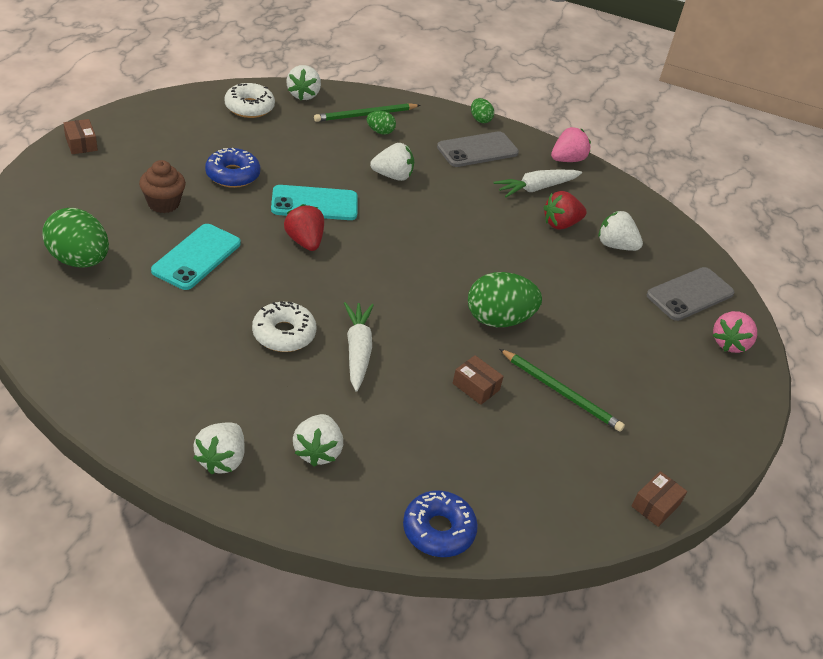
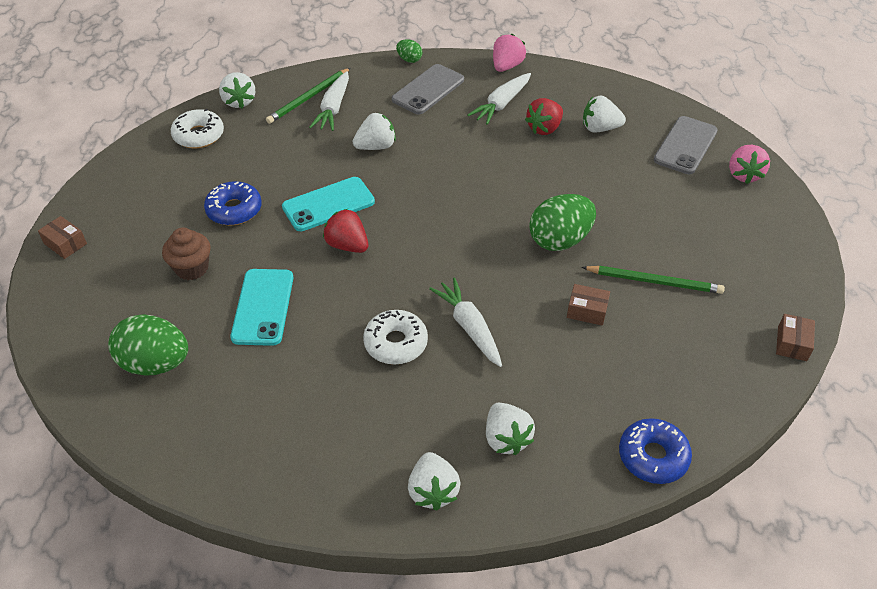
camera: 20 degrees left, 5 degrees up
(380, 132) = (333, 108): green egg -> white carrot

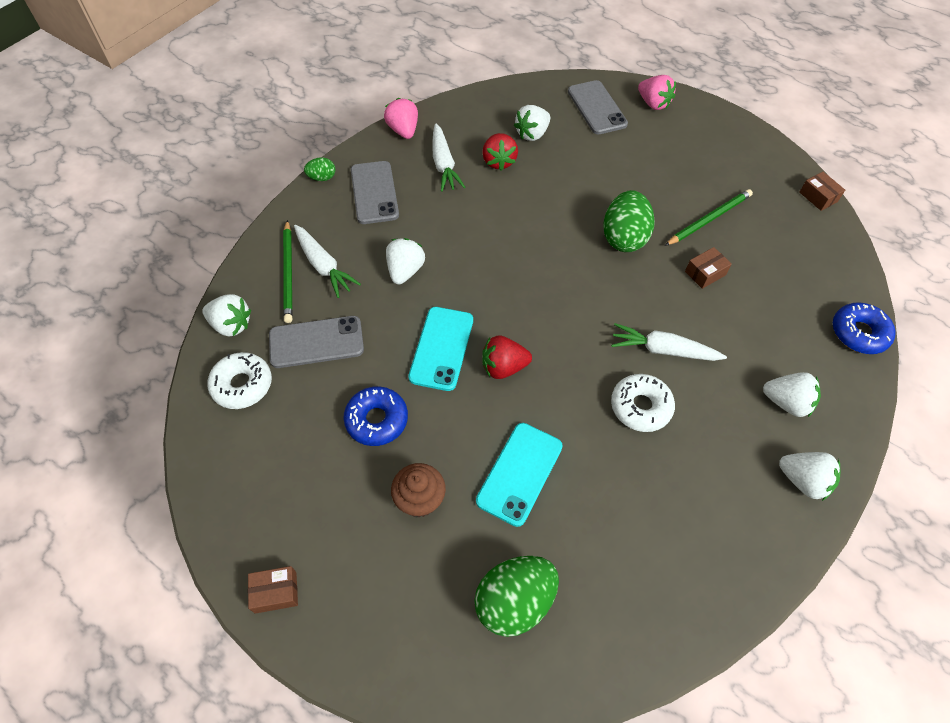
camera: 50 degrees left, 10 degrees up
(263, 307) = (519, 473): turquoise phone -> turquoise phone turned 75 degrees clockwise
(267, 145) = (316, 342): none -> grey phone

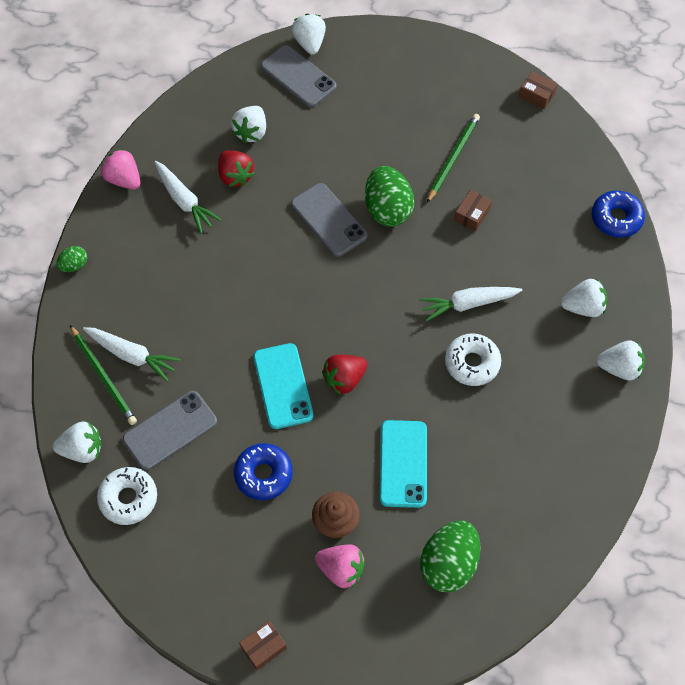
camera: 25 degrees left, 5 degrees up
(374, 192) = (135, 259): grey phone -> grey phone (329, 220)
(405, 271) = (210, 327): white strawberry -> white strawberry (309, 43)
(653, 104) = (349, 50): pink strawberry -> pink strawberry (341, 569)

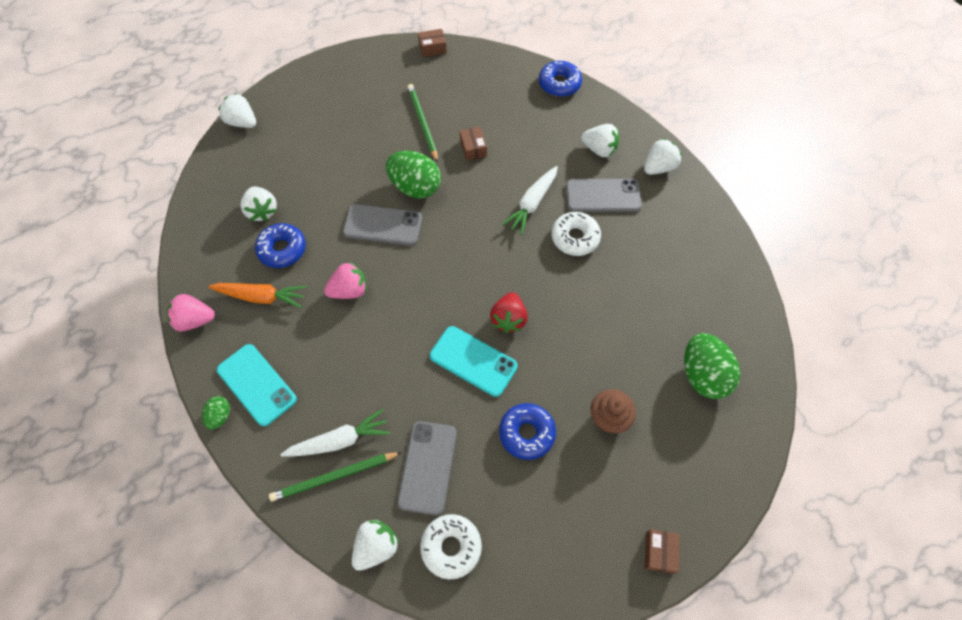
camera: 45 degrees left, 0 degrees up
(103, 377) = (334, 477): green pencil -> green pencil turned 150 degrees clockwise
(184, 201) = (261, 297): white carrot -> orange carrot
(235, 176) = (282, 249): red strawberry -> blue donut
(298, 76) = (257, 149): grey phone -> grey phone (603, 196)
(341, 569) = (646, 446): pink strawberry -> pink strawberry (349, 290)
(403, 463) = (606, 338): turquoise phone -> turquoise phone (257, 384)
(583, 307) = (599, 149): white strawberry -> white strawberry turned 75 degrees clockwise

